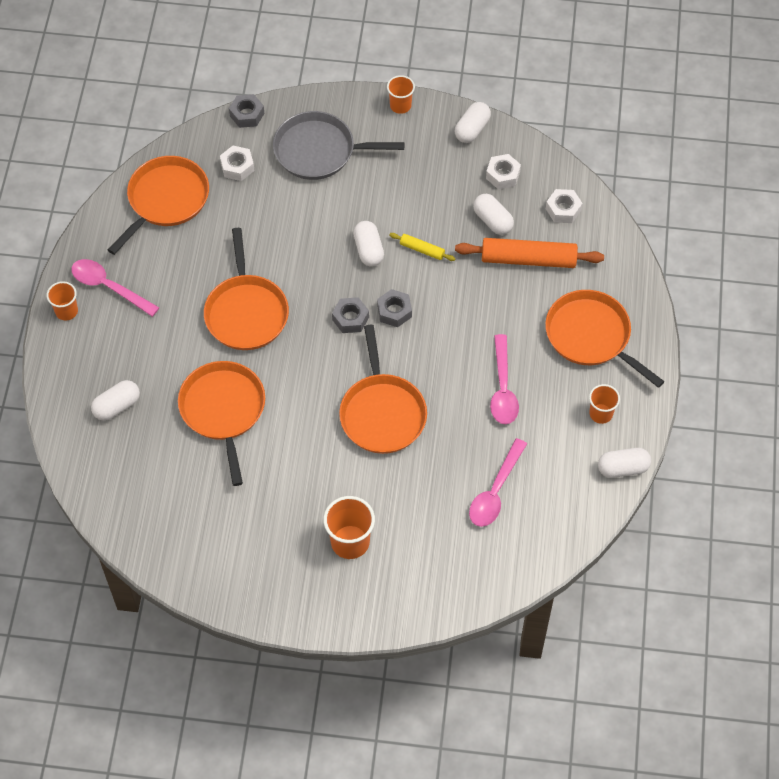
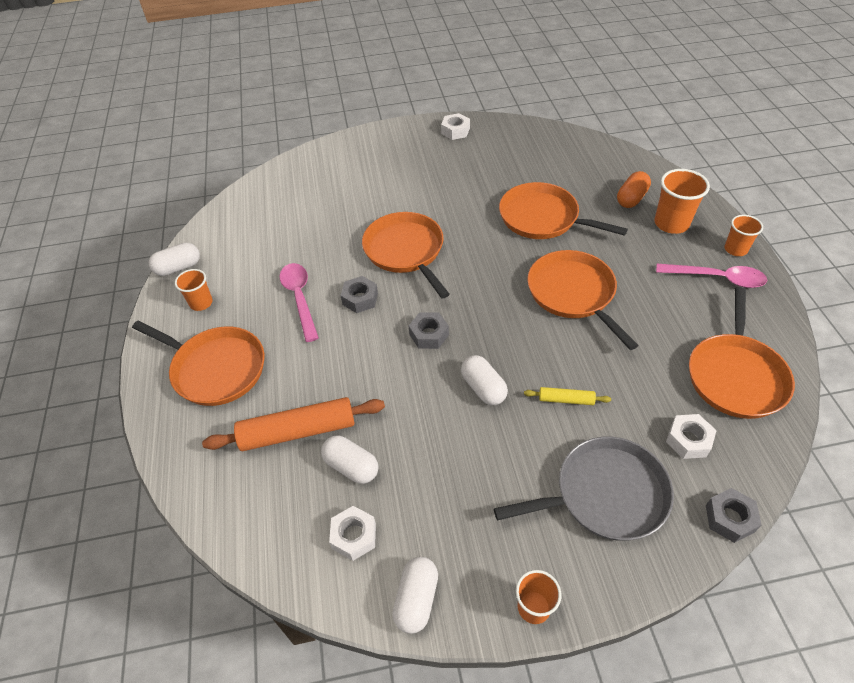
camera: 165 degrees right, 10 degrees down
(117, 406) = (631, 198): white capsule -> orange capsule
(223, 410) = (543, 218): orange pan -> orange pan turned 150 degrees clockwise
(350, 318) = (470, 316): grey nut -> grey nut (360, 299)
(350, 542) = (396, 169): orange cup -> orange cup (671, 223)
(422, 250) = (424, 406): yellow rolling pin -> yellow rolling pin (566, 399)
(495, 492) = (290, 225): pink spoon -> none
(563, 209) = (264, 510): white nut -> white nut (455, 131)

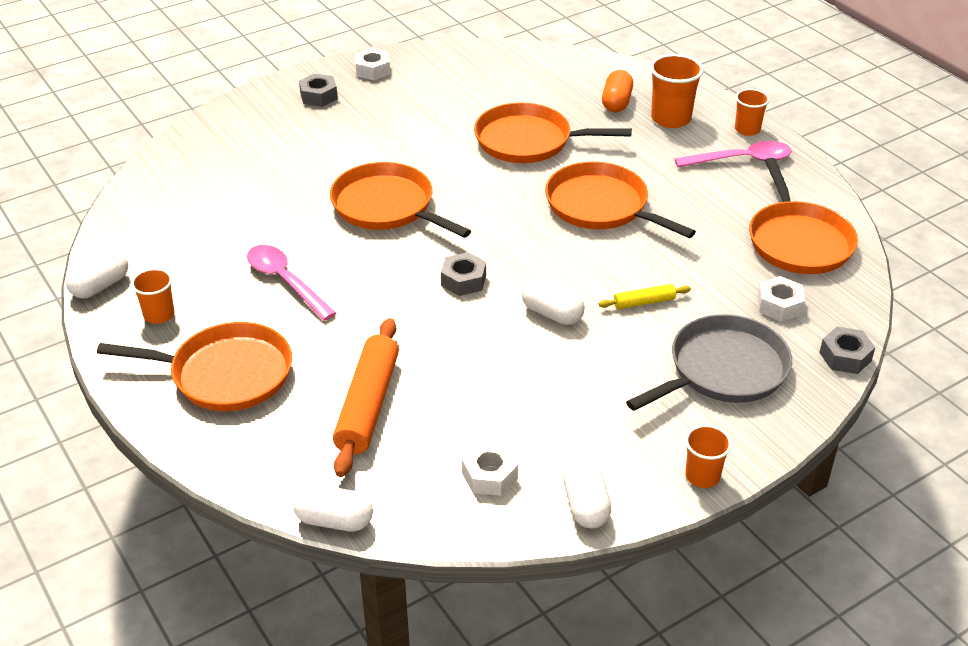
camera: 25 degrees left, 10 degrees down
(298, 431) = (368, 405): orange rolling pin -> orange rolling pin turned 45 degrees counterclockwise
(351, 466) = (449, 419): white capsule -> white capsule (334, 520)
(360, 299) = (361, 265): grey nut -> grey nut (319, 96)

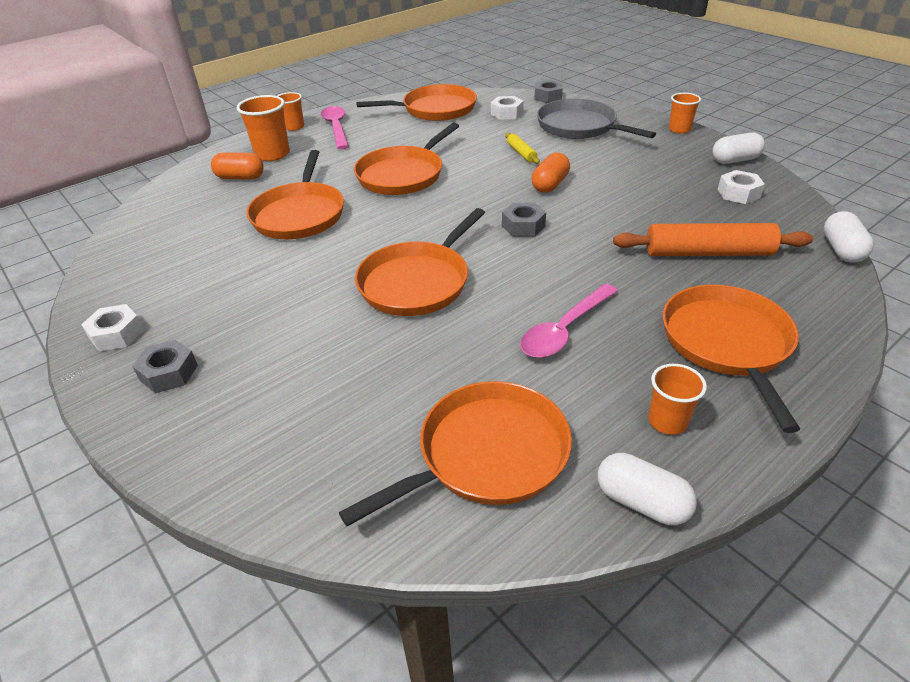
camera: 95 degrees left, 0 degrees up
(174, 226) = (486, 454): none -> orange pan
(552, 314) = (550, 184): white capsule -> orange capsule

